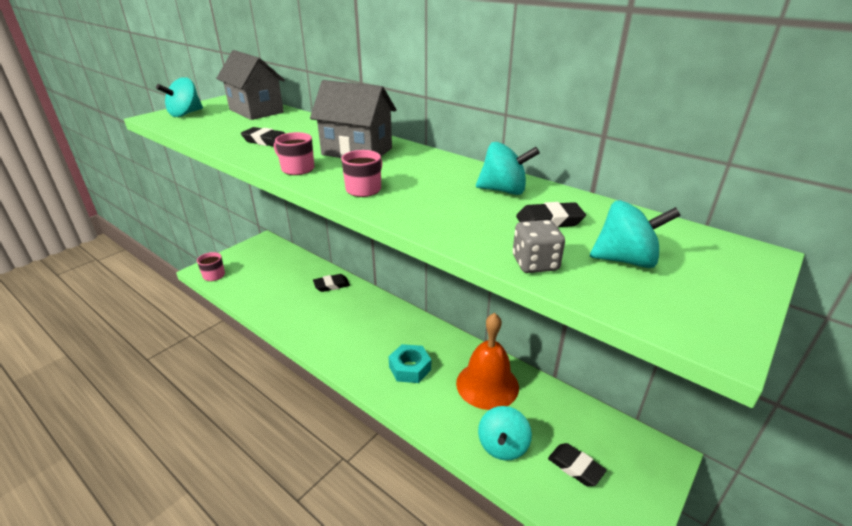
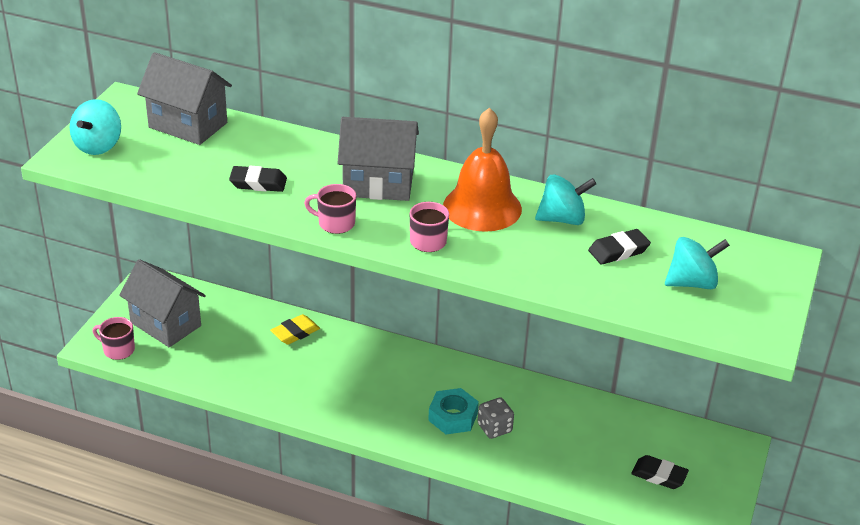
camera: 20 degrees left, 5 degrees up
(254, 265) = (166, 324): none -> grey house
(331, 285) = (295, 332): black eraser -> yellow eraser
(487, 384) = (545, 416): orange bell -> orange bell (482, 207)
(502, 446) = (584, 473): turquoise spinning top -> none
(535, 263) = (624, 300): grey dice -> grey dice (494, 428)

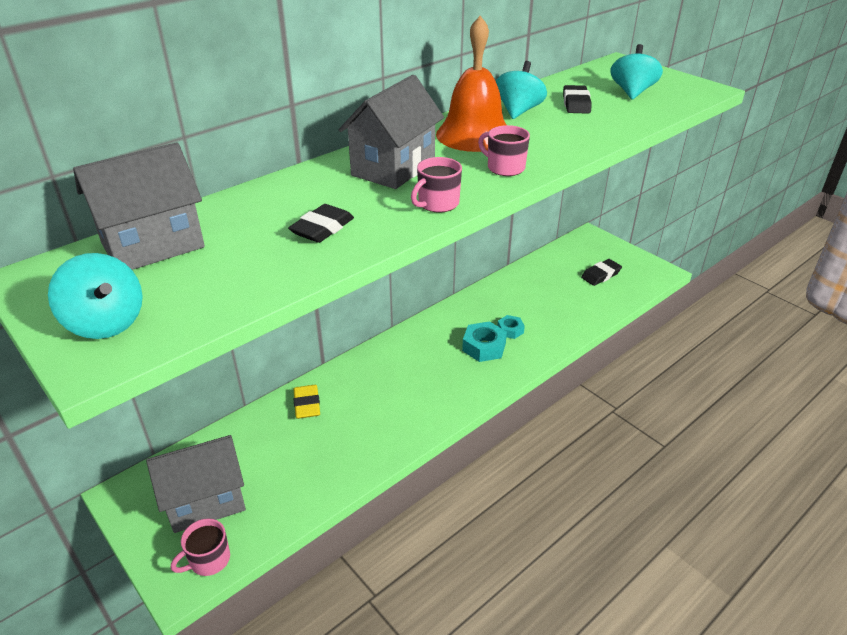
camera: 60 degrees left, 0 degrees up
(494, 428) = (510, 330): grey dice -> turquoise nut

